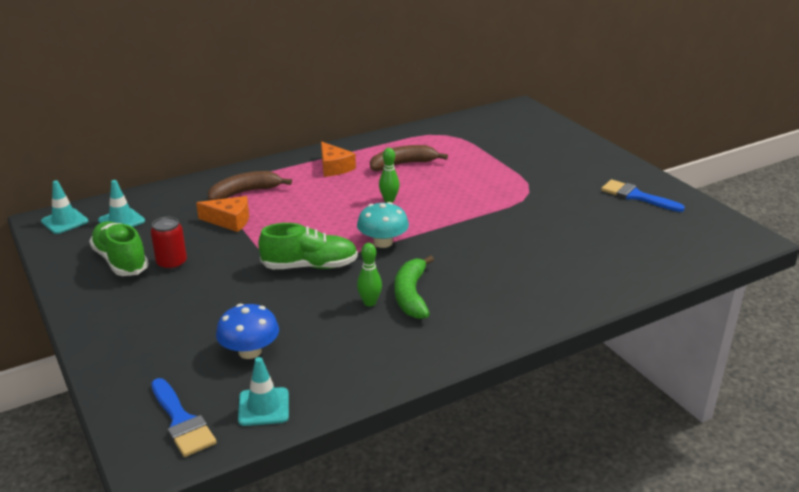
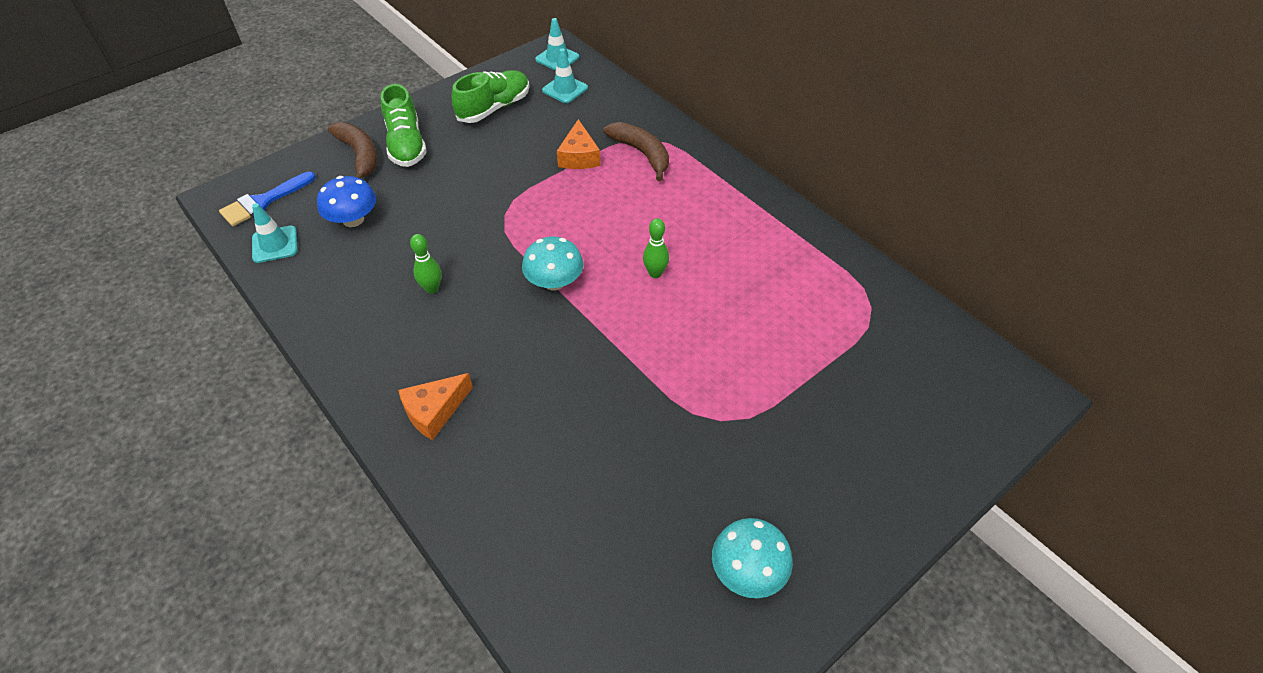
camera: 80 degrees right, 20 degrees up
(172, 263) = (493, 139): red can -> none
(310, 266) = (497, 231): green shoe -> green shoe (406, 145)
(334, 167) = (726, 211): orange cheese -> orange cheese (434, 411)
(403, 164) = (758, 274): brown banana -> brown banana (359, 156)
(411, 295) = (448, 320): green banana -> none
(636, 196) = (748, 571): blue brush -> turquoise mushroom

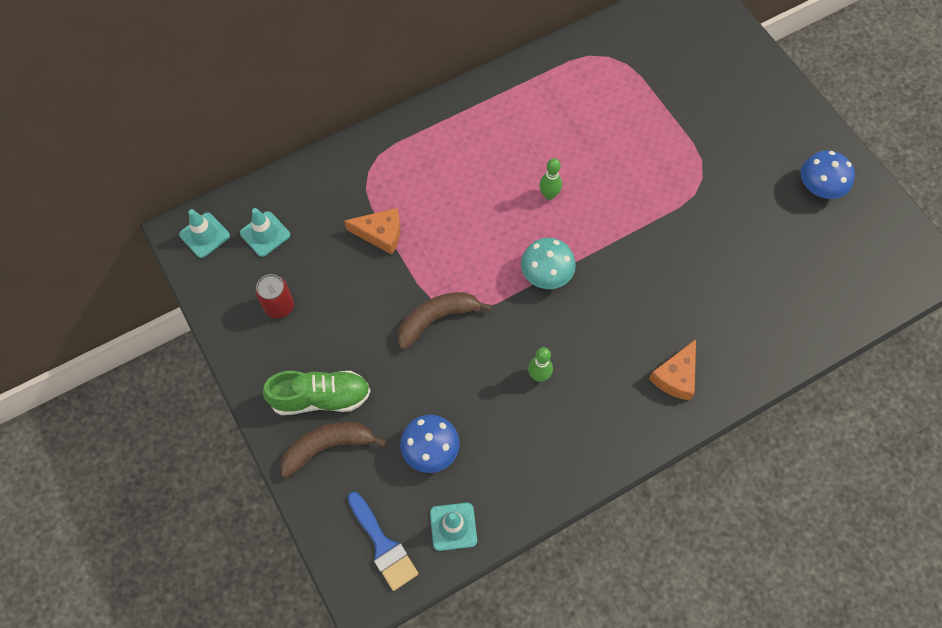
camera: 80 degrees left, 15 degrees up
(434, 411) = (675, 376): orange cheese -> orange cheese turned 60 degrees clockwise
(494, 108) = (279, 306): green shoe -> red can
(642, 154) = (390, 179): brown banana -> brown banana (437, 319)
(748, 571) = (819, 187): turquoise mushroom -> blue mushroom

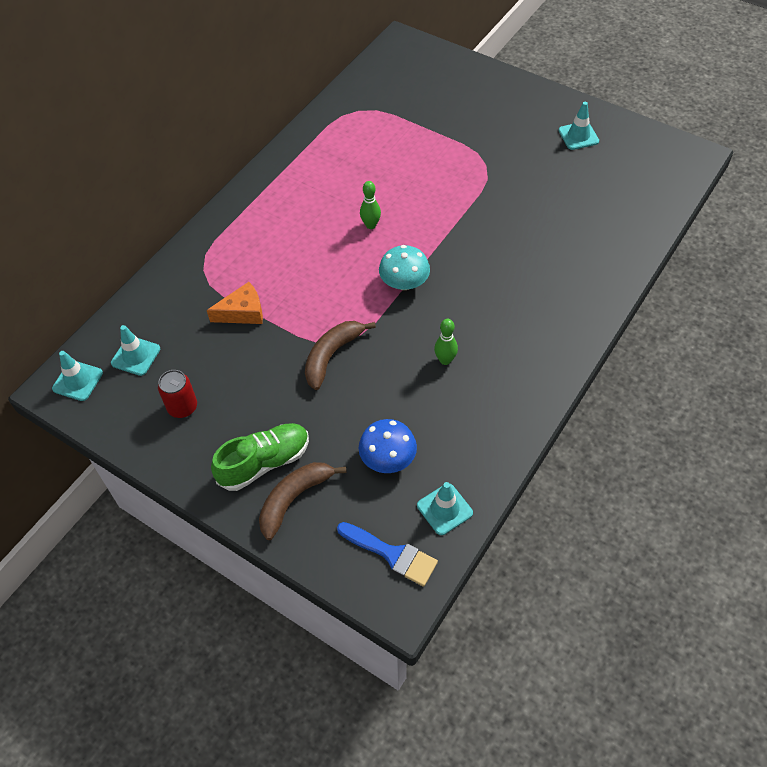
camera: 25 degrees left, 10 degrees down
(675, 376) = (555, 312): orange cheese -> none
(819, 187) = (578, 136): blue mushroom -> turquoise traffic cone

